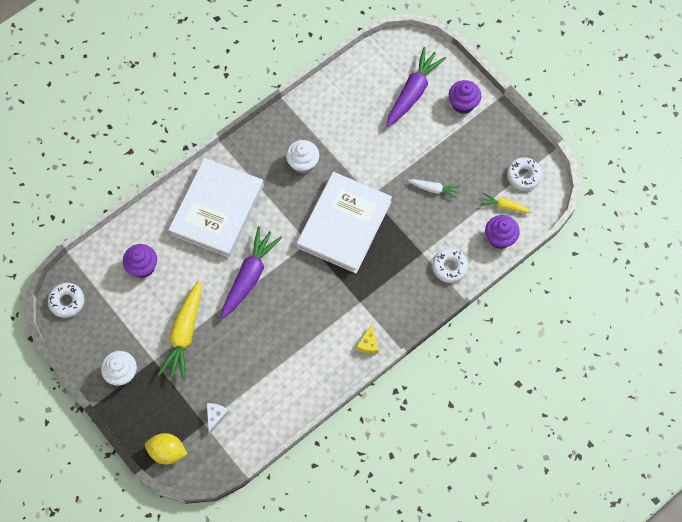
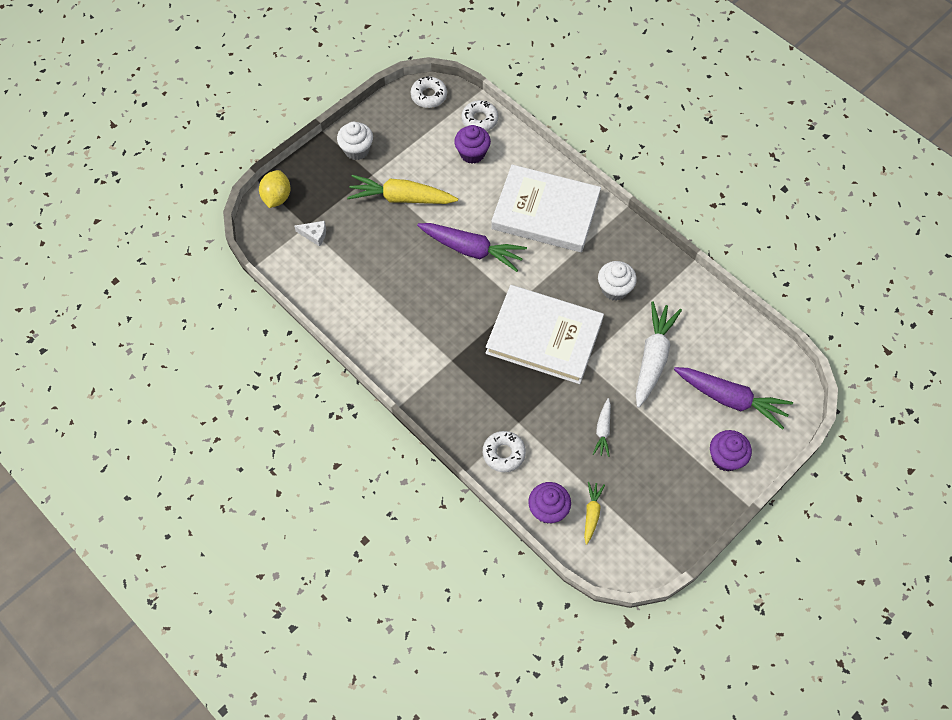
camera: 85 degrees right, 5 degrees down
(368, 343) = (402, 372): yellow cheese -> none
(371, 143) = (653, 358): none -> white carrot
(523, 176) = (637, 535): white donut -> white donut (479, 120)

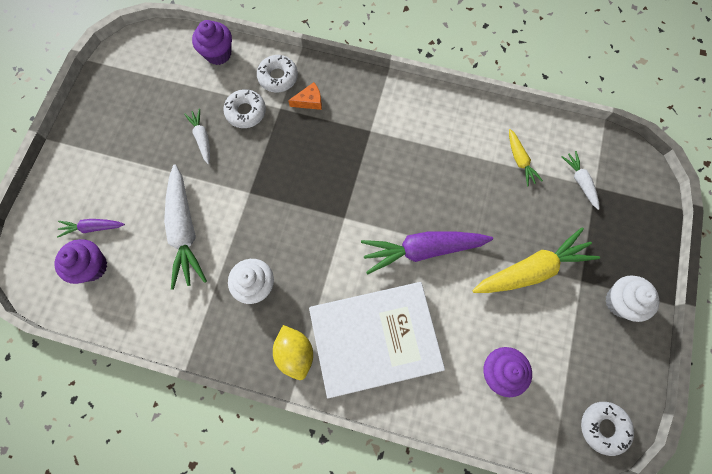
camera: 150 degrees right, 10 degrees up
(277, 197) = (648, 200): yellow lemon -> yellow lemon (295, 353)
(314, 235) = (580, 181): white cheese -> white carrot
(479, 120) = (523, 426): white donut -> white donut (246, 112)
(488, 414) = (309, 101): none -> orange cheese
(544, 337) = (299, 196): white book -> none
(591, 513) = (181, 68): yellow carrot -> yellow carrot (519, 160)
(725, 458) = (80, 169): purple cupcake -> purple cupcake (92, 266)
(730, 399) = (93, 228): purple carrot -> purple carrot, size x0.51

